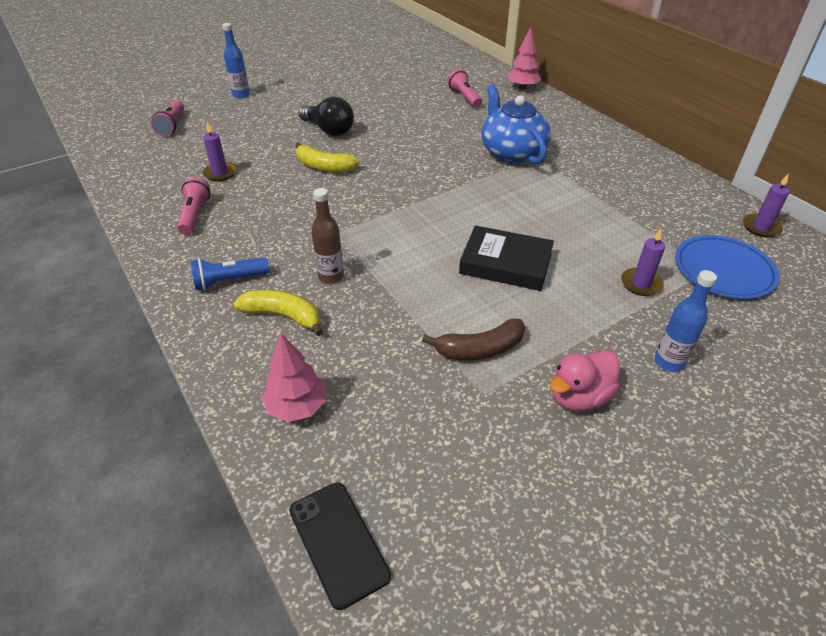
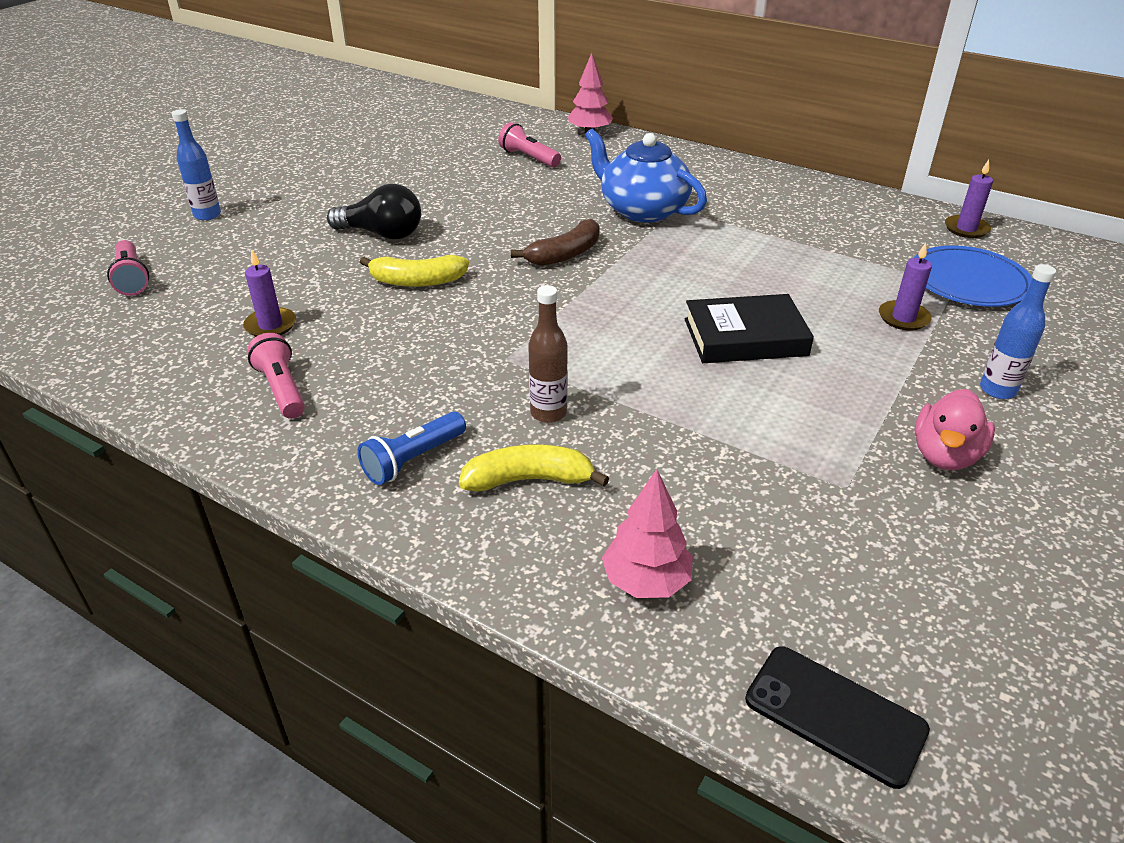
camera: 25 degrees left, 5 degrees down
(480, 349) = (800, 440): brown banana -> brown banana (565, 254)

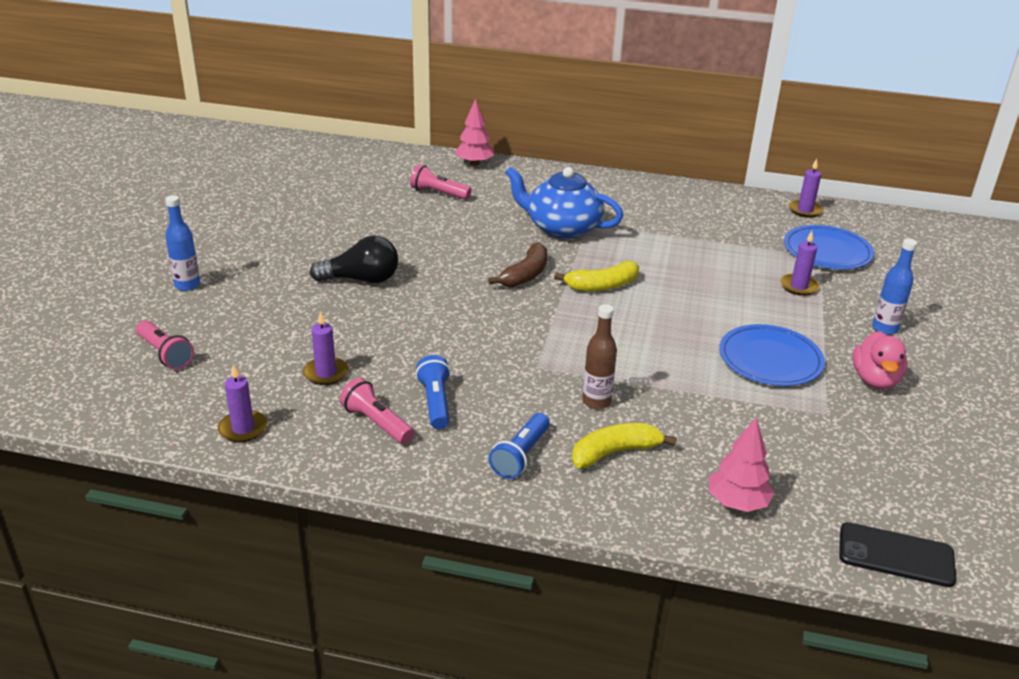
camera: 20 degrees left, 5 degrees down
(143, 368) = (243, 428): none -> purple candle
(362, 378) = (435, 402): none -> blue flashlight
(417, 281) = (422, 316): yellow banana -> yellow banana (602, 286)
(745, 337) = (700, 319): black book -> none
(808, 402) = (770, 359): none -> blue plate

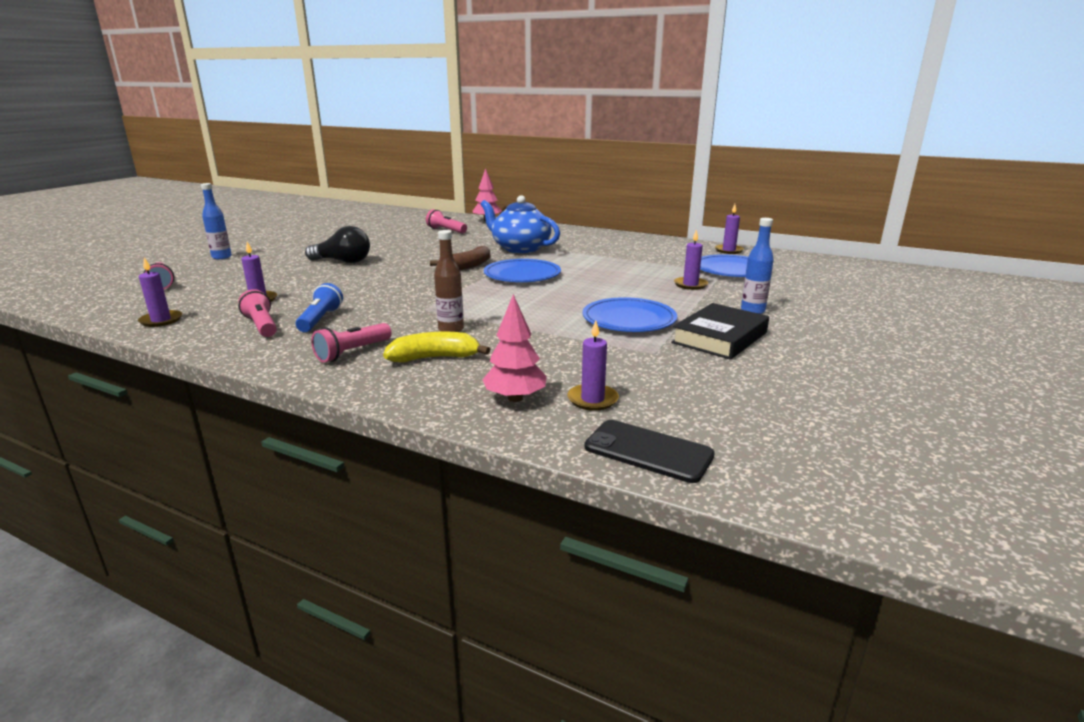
camera: 15 degrees right, 10 degrees down
(520, 456) = (352, 352): blue flashlight -> pink flashlight
(602, 286) = (522, 275): yellow banana -> blue plate
(809, 493) = (592, 399): none -> purple candle
(875, 380) = (719, 338): pink duck -> black book

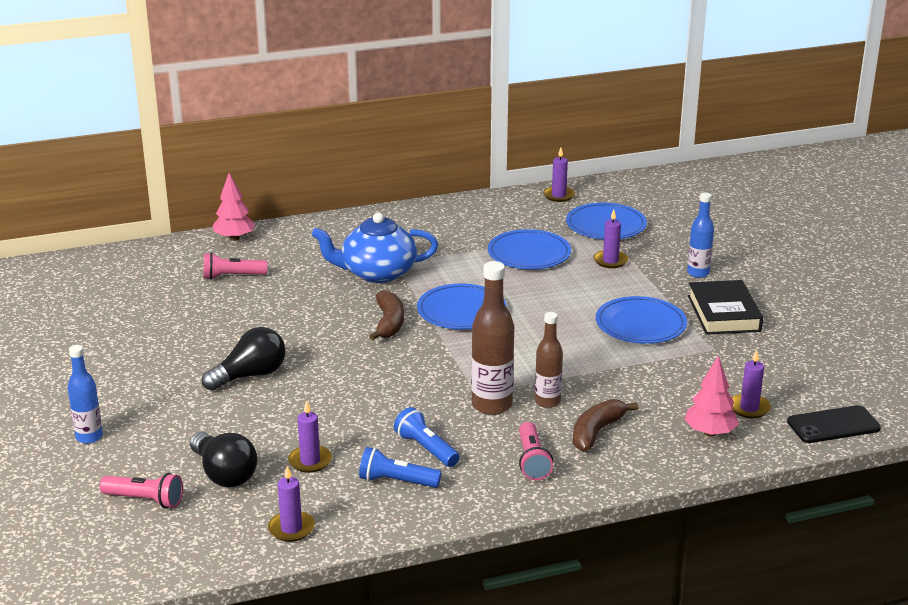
camera: 45 degrees left, 5 degrees up
(215, 288) = (224, 474): none -> black light bulb
(261, 326) = (396, 481): pink flashlight -> blue flashlight
(414, 317) = (492, 405): none -> brown bottle
(434, 358) = (596, 432): yellow banana -> brown banana
(637, 266) = (529, 254): none -> blue plate

